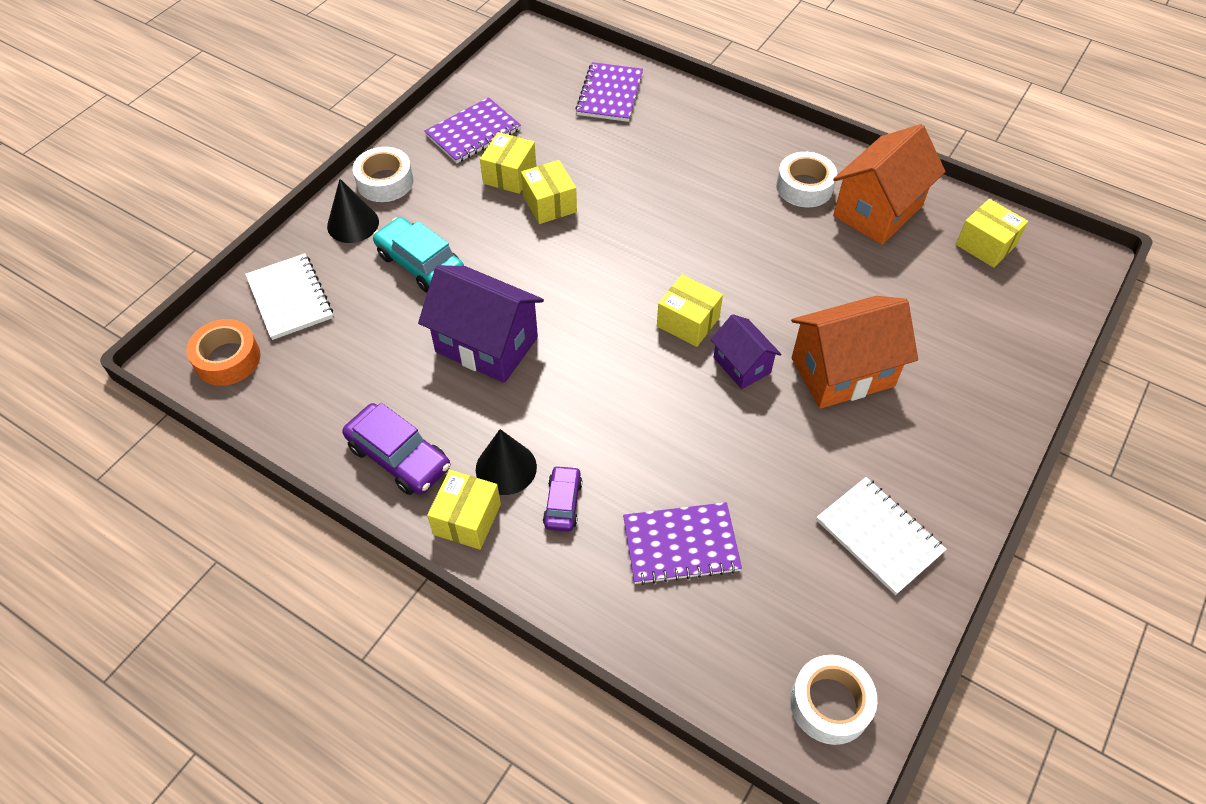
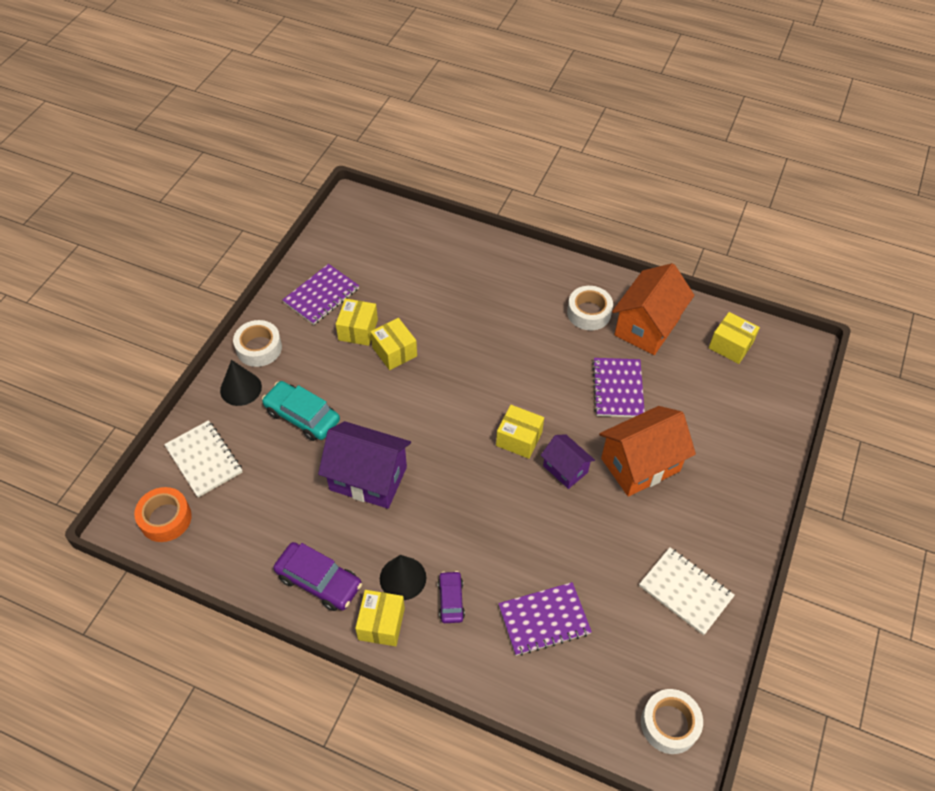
camera: 10 degrees left, 0 degrees up
(609, 94) = (424, 249): purple notebook -> purple notebook (617, 389)

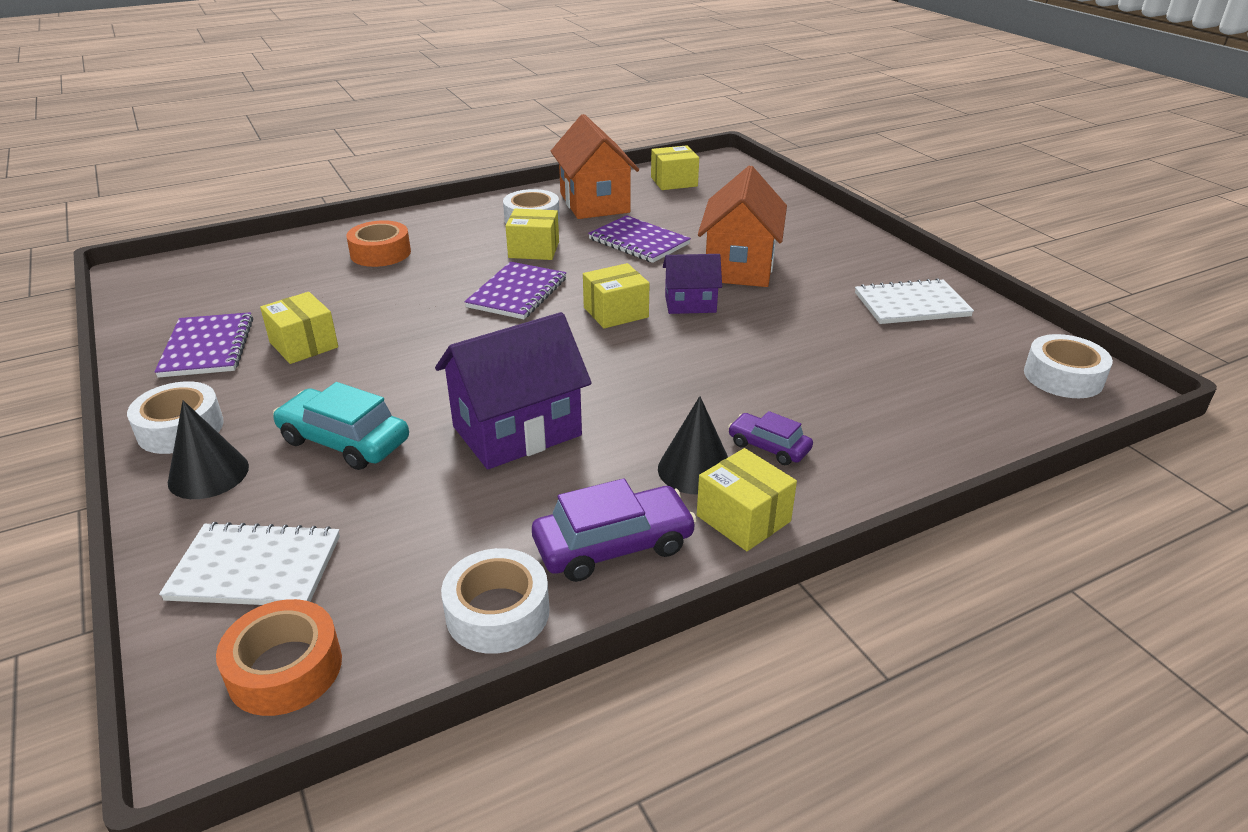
camera: 50 degrees left, 20 degrees down
(245, 567) = (497, 612): none -> white tape
(302, 416) = (344, 441): turquoise car -> turquoise car turned 45 degrees clockwise
(394, 352) = (378, 335): yellow box -> yellow box (534, 250)
(473, 279) = (380, 253): none -> orange tape
(544, 620) = (863, 395): purple notebook -> purple notebook (517, 293)

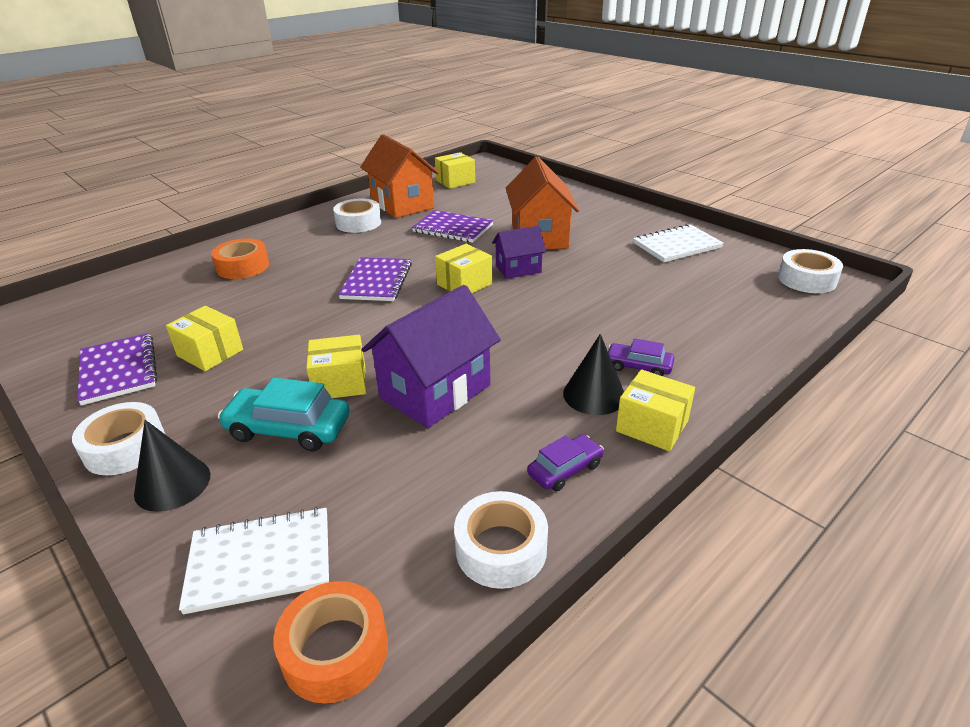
camera: 15 degrees left, 0 degrees up
(534, 250) = (372, 246): yellow box -> yellow box (340, 382)
(613, 545) = (565, 469): purple car -> purple car, size x0.60

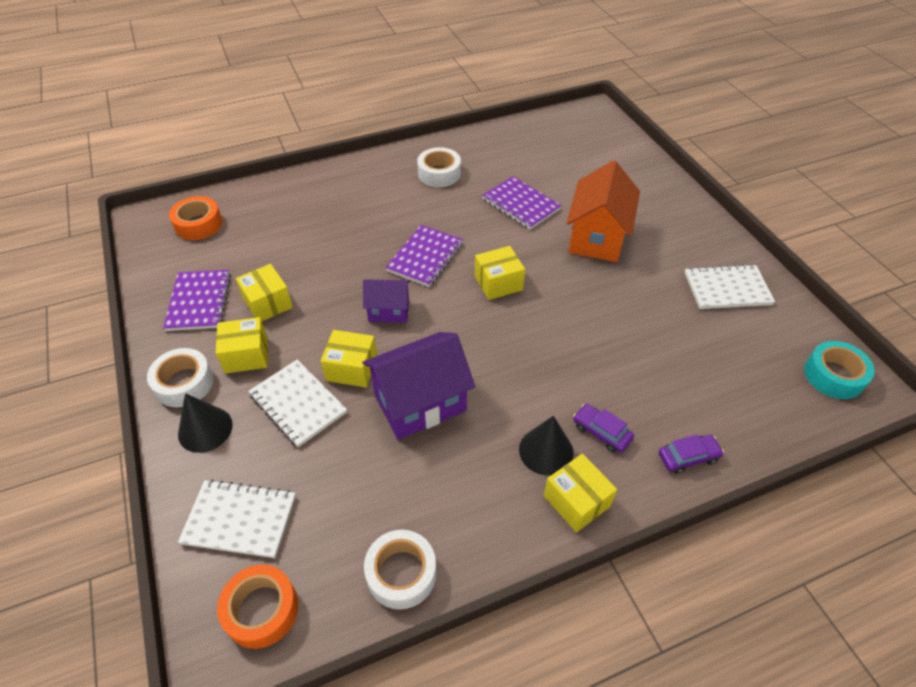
camera: 20 degrees right, 15 degrees up
(243, 266) = (323, 206): orange tape -> orange tape (198, 224)
(288, 428) = (298, 404): turquoise car -> white notebook
(402, 204) = (489, 157): orange house -> none
(455, 181) = (553, 134): yellow box -> yellow box (246, 355)
(518, 269) = (555, 277): purple house -> purple house (389, 311)
(565, 469) = (483, 519): purple car -> purple car (688, 457)
(806, 279) = (833, 375): white tape -> turquoise tape

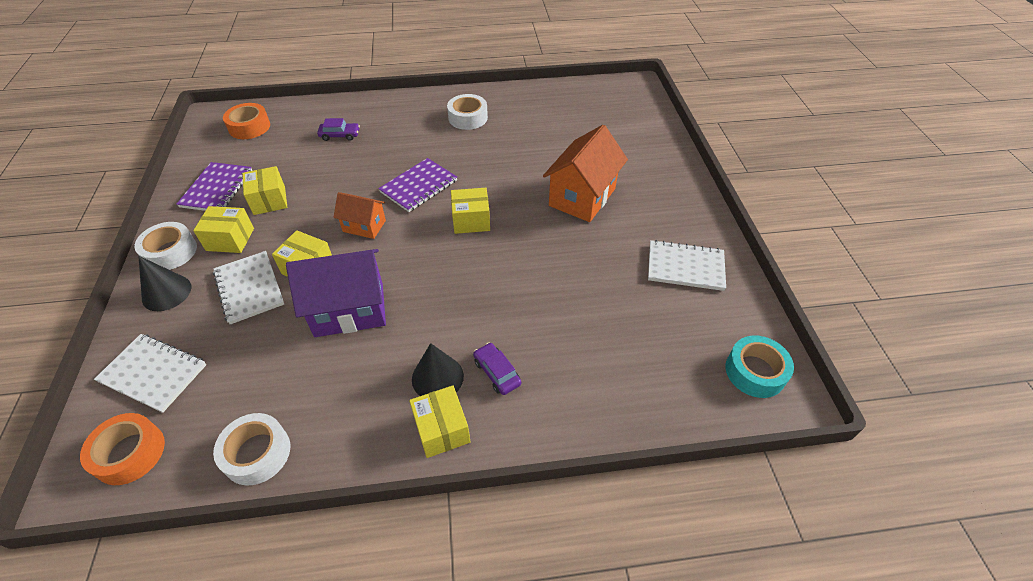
camera: 15 degrees right, 0 degrees up
(389, 311) = (364, 226): purple house -> orange house
(520, 204) = (526, 156): purple notebook -> none
(688, 457) = (567, 415): purple car -> purple car (340, 135)

